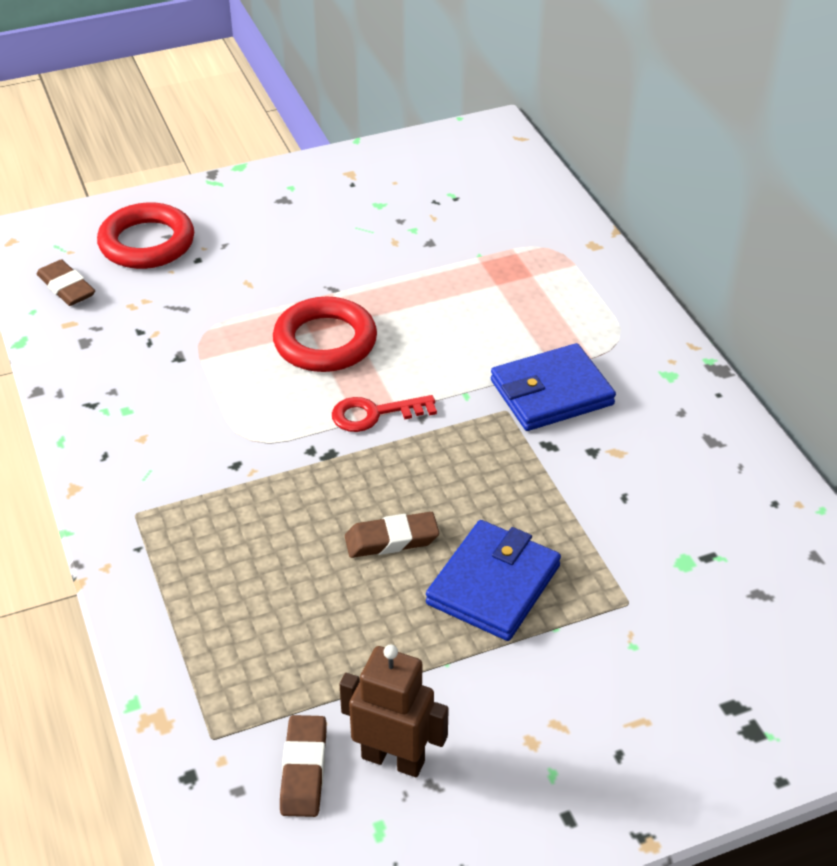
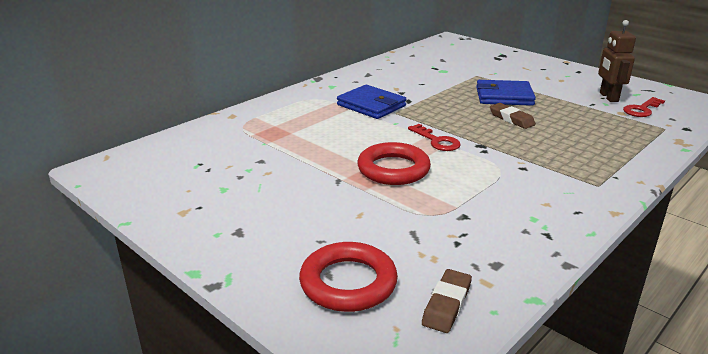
camera: 115 degrees left, 15 degrees down
(304, 770) = (642, 109): brown eraser -> red key

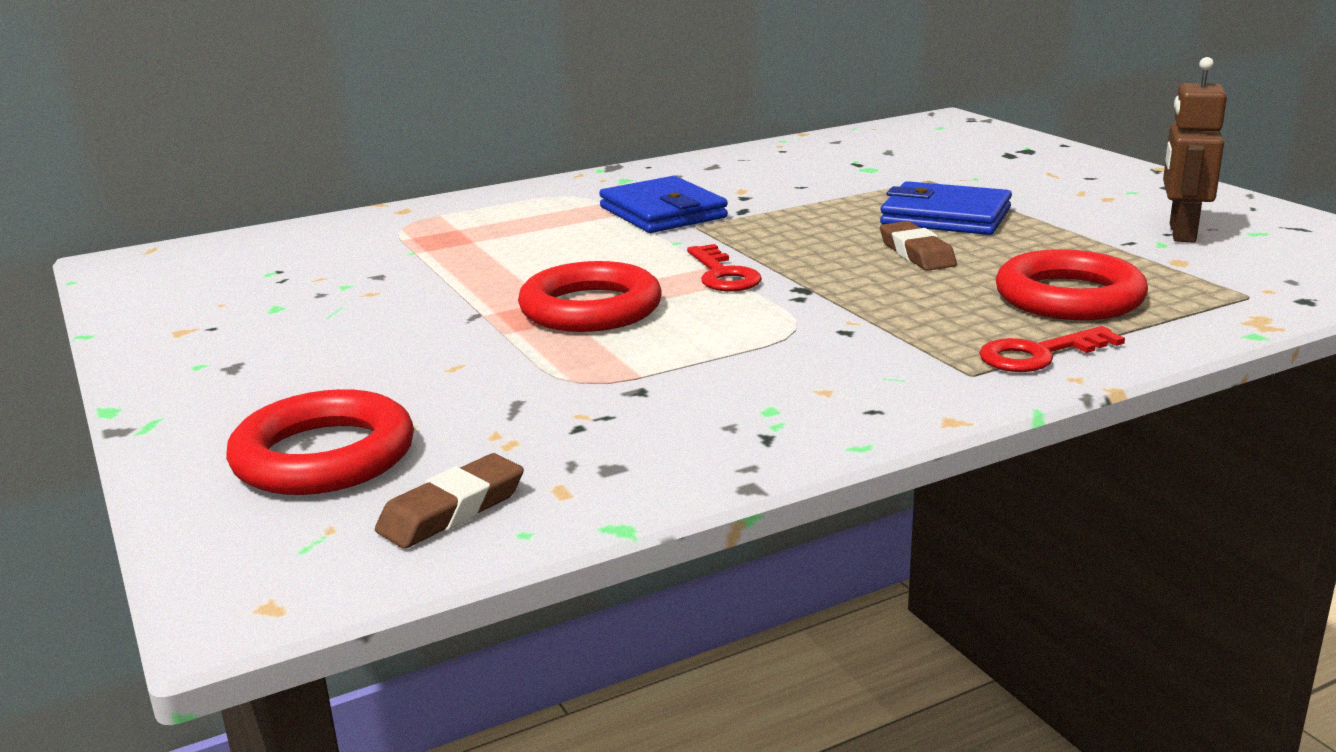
camera: 20 degrees right, 5 degrees down
(597, 137) = (1069, 297): none -> red ring
(642, 109) = (1235, 260): red key -> red key (1039, 354)

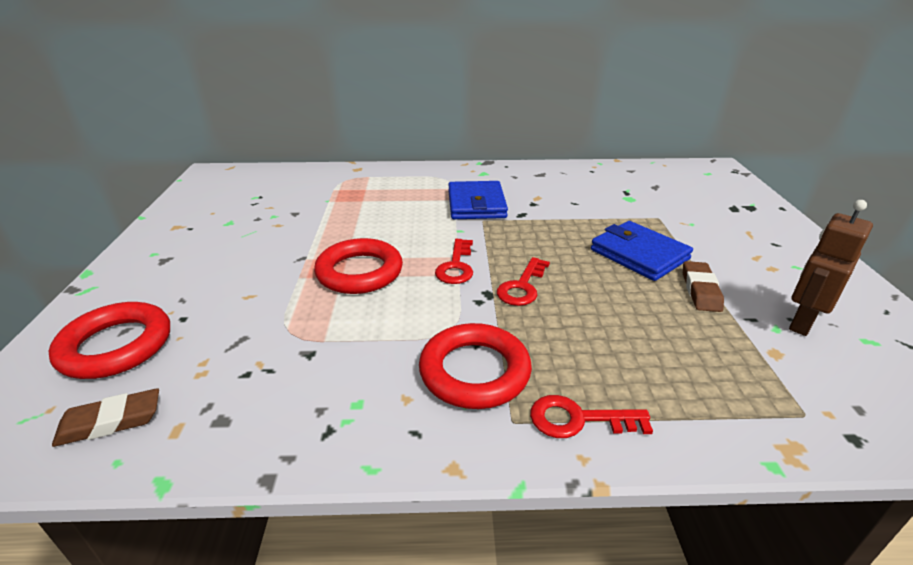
camera: 25 degrees right, 10 degrees up
(837, 273) = (522, 286): none -> red key
(916, 253) = (589, 283): brown eraser -> brown eraser (700, 290)
(1069, 297) = (655, 364): red ring -> red ring (474, 371)

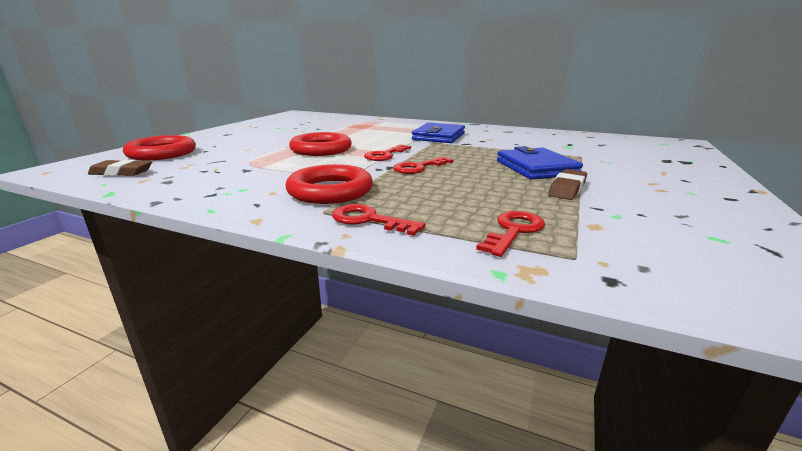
camera: 25 degrees right, 10 degrees down
(724, 388) = (513, 231): none -> red key
(802, 322) = (650, 217): brown robot -> none

